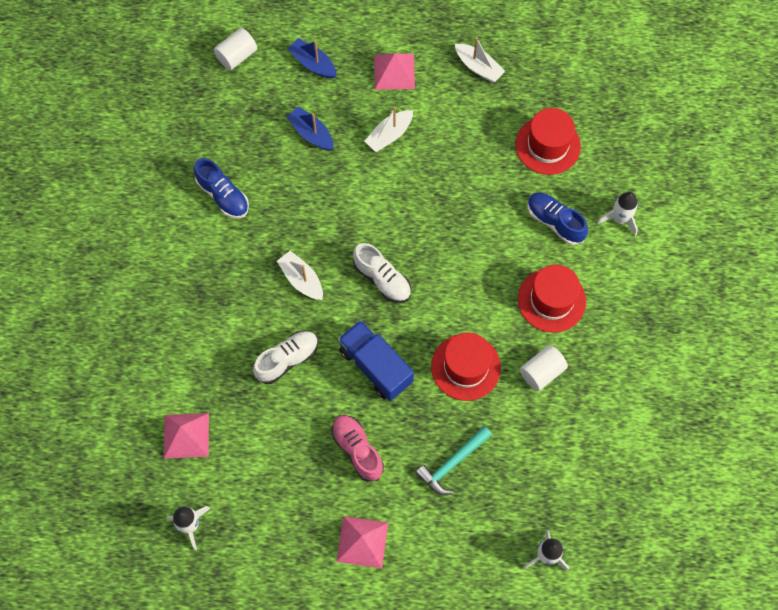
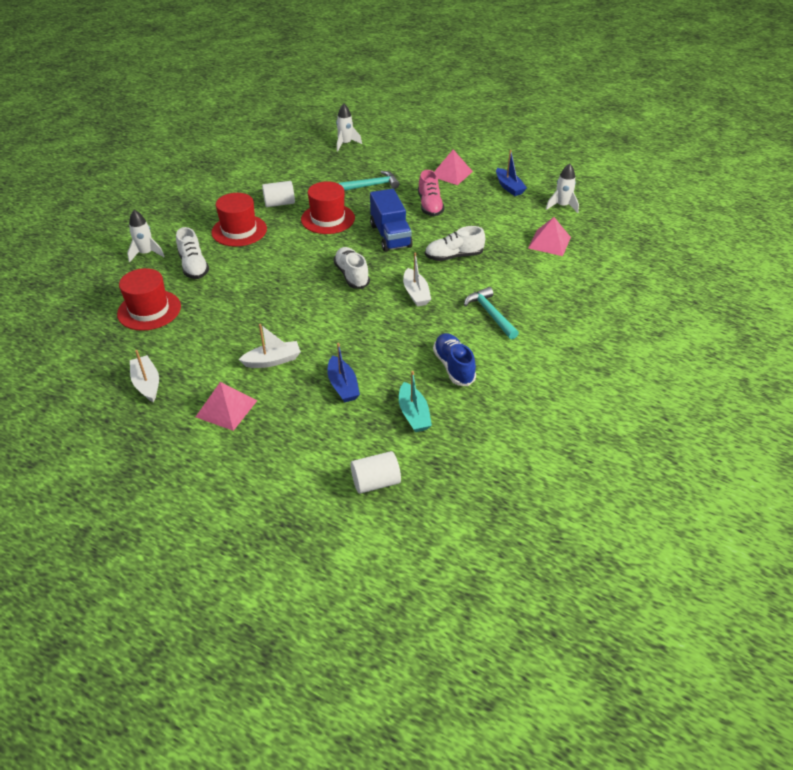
camera: 155 degrees left, 25 degrees down
(213, 281) = (490, 314): none -> turquoise hammer
(236, 129) = (413, 414): none -> turquoise boat
(313, 64) = (300, 444): blue boat -> blue boat (509, 187)
(555, 222) = (194, 266): blue shoe -> white shoe

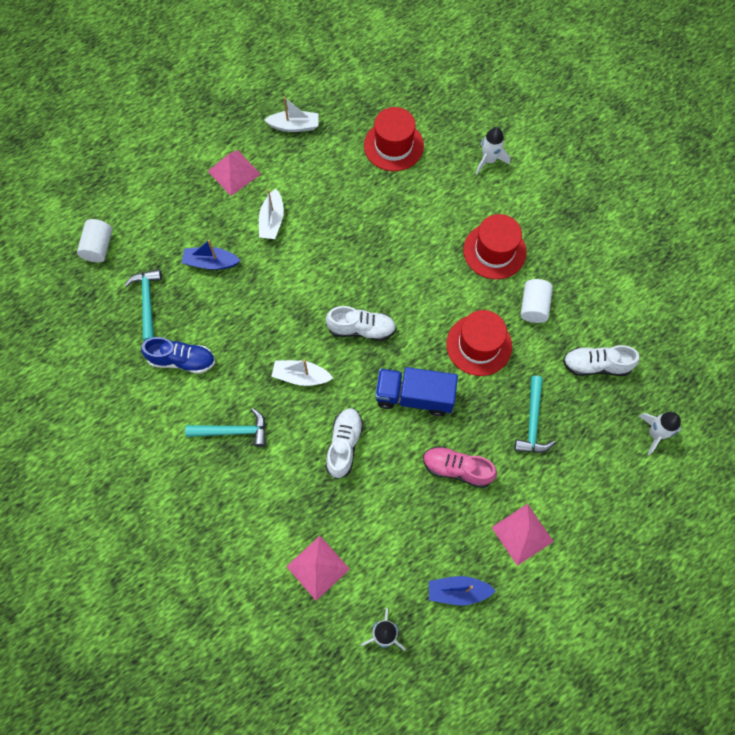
camera: 115 degrees right, 25 degrees up
(194, 266) = (447, 195): white shoe -> white shoe (596, 365)
(413, 414) = (147, 302): turquoise boat -> turquoise hammer

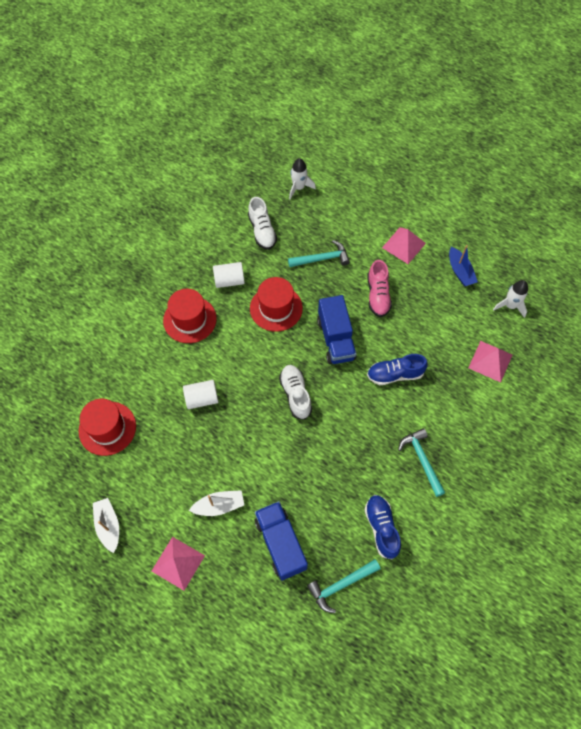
camera: 110 degrees left, 5 degrees down
(99, 247) = (303, 663): white cylinder -> white cylinder (202, 398)
(211, 262) = (280, 544): blue boat -> blue truck
(301, 376) = (354, 425): white boat -> none
(344, 445) = (395, 374): white shoe -> blue shoe
(489, 160) = (102, 347): white rocket -> none

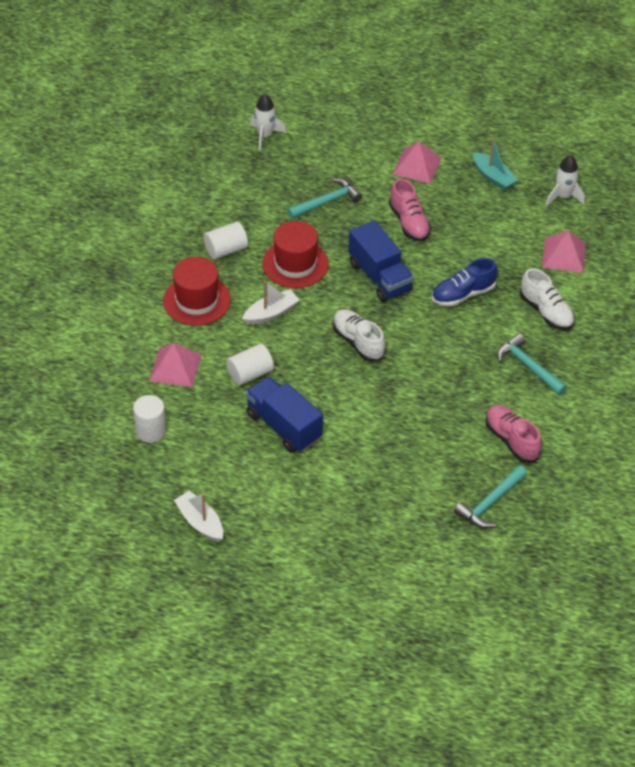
camera: 20 degrees left, 15 degrees down
(107, 428) = (151, 431): red hat -> white cylinder
(178, 563) = (298, 534): pink pyramid -> pink pyramid (175, 367)
(219, 506) = (320, 469): white boat -> white boat (271, 313)
(262, 231) = (241, 190): white shoe -> white shoe (546, 312)
(280, 544) = (406, 484): blue truck -> blue truck (284, 426)
(381, 528) = (511, 440): blue shoe -> pink shoe
(460, 271) = (493, 177): blue boat -> turquoise boat

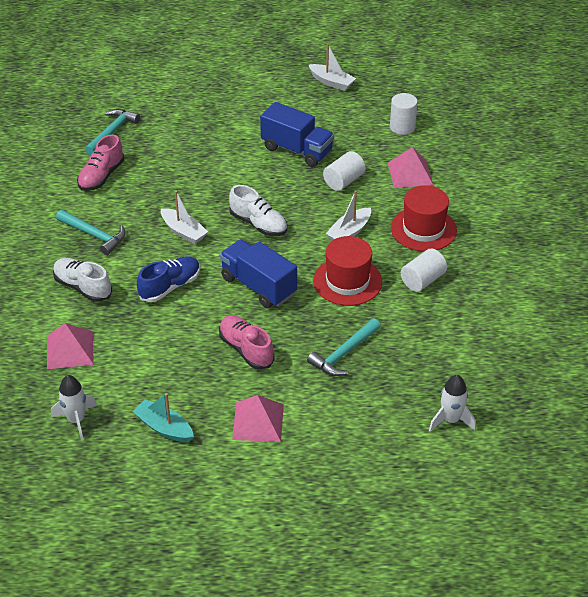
camera: 165 degrees right, 5 degrees down
(436, 350) = (183, 232): none -> white boat
(511, 440) = (101, 176): pink shoe -> pink shoe turned 75 degrees clockwise

